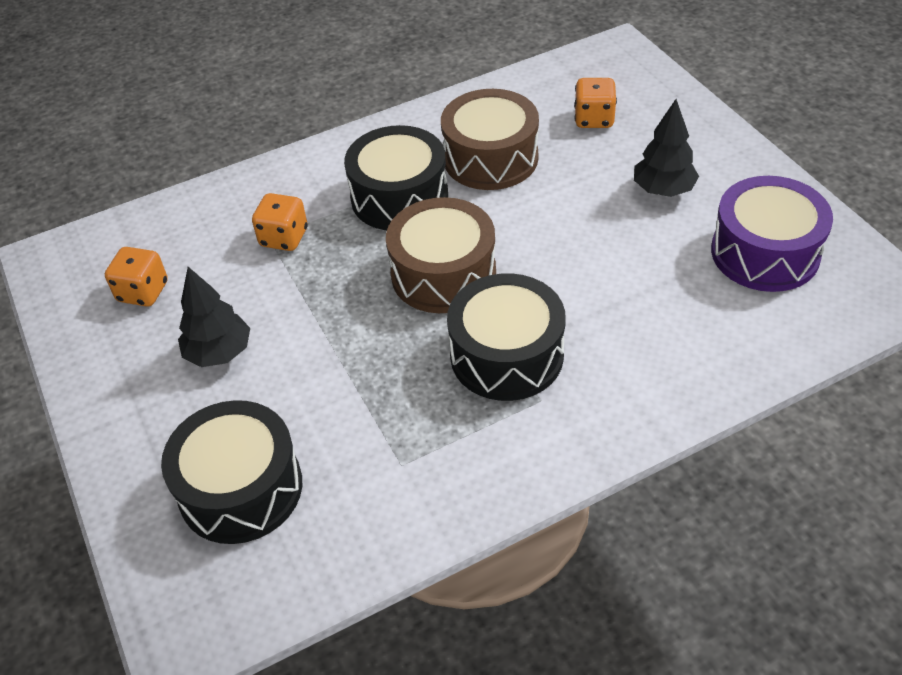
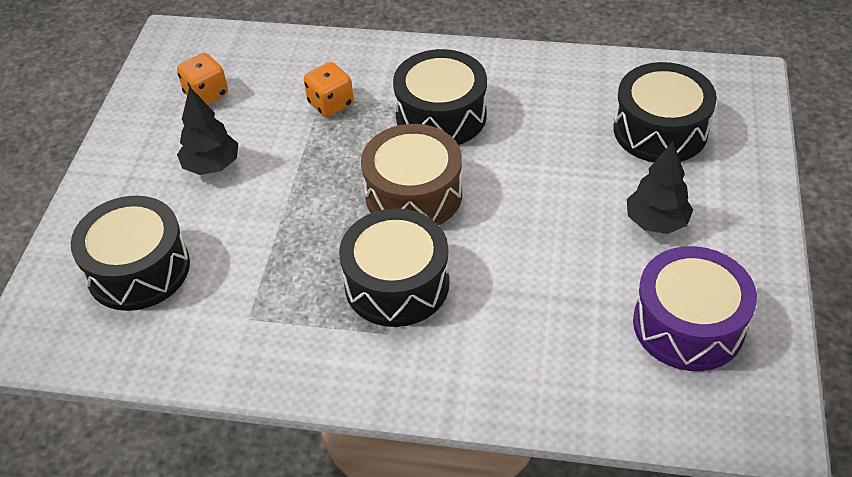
camera: 35 degrees right, 0 degrees up
(490, 158) = (541, 120): brown drum -> none
(594, 119) = (660, 130): orange dice -> black drum

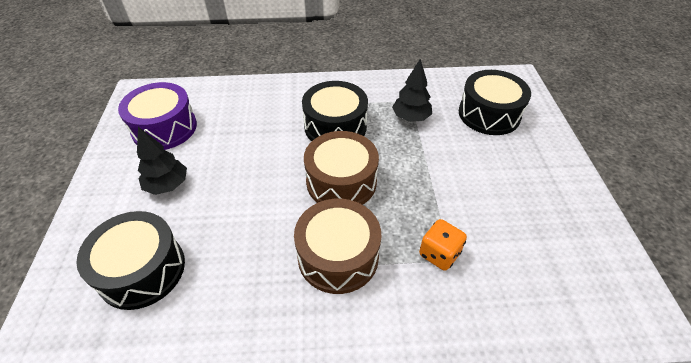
camera: 165 degrees right, 0 degrees up
(206, 94) = (553, 247): orange dice -> none
(212, 166) = (496, 182): black tree -> black tree (410, 118)
(441, 115) = (338, 256): black drum -> brown drum

